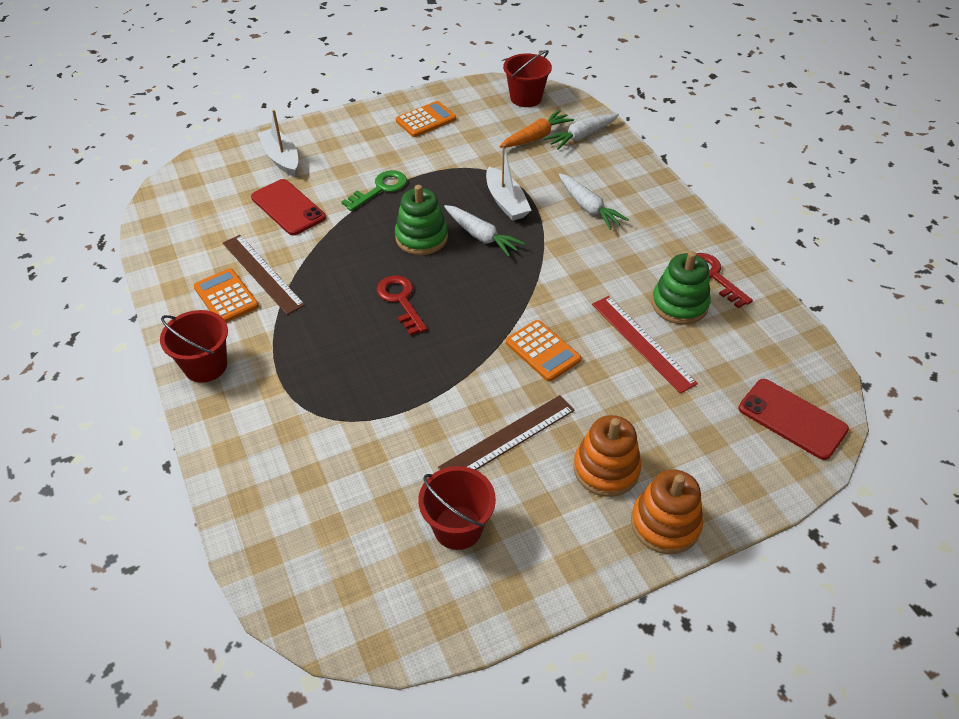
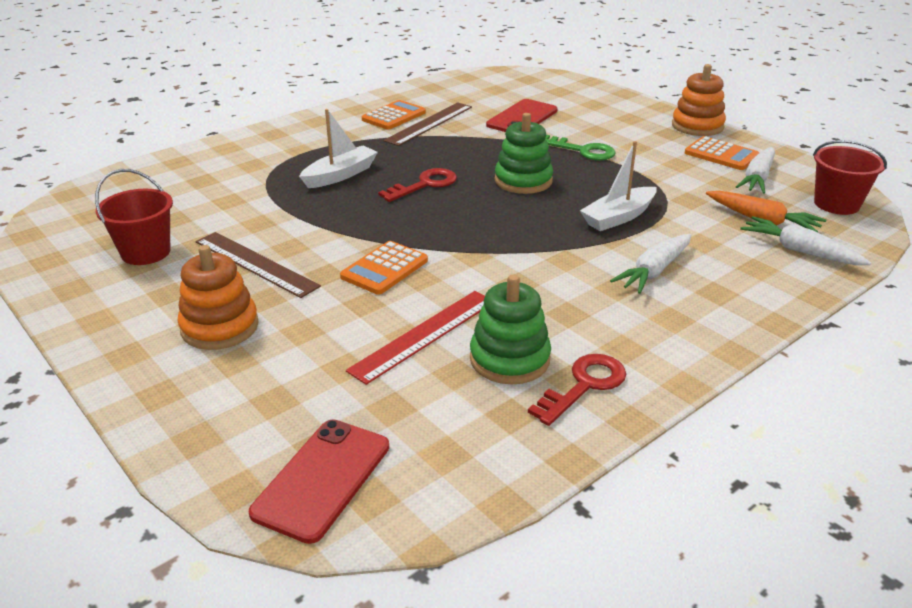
camera: 75 degrees right, 15 degrees down
(205, 366) = (313, 124): red bucket -> none
(281, 158) = (589, 103): white boat -> white boat (340, 175)
(481, 236) = (548, 211): white carrot -> white carrot (757, 178)
(665, 523) = (143, 375): orange stacking toy -> orange stacking toy (697, 126)

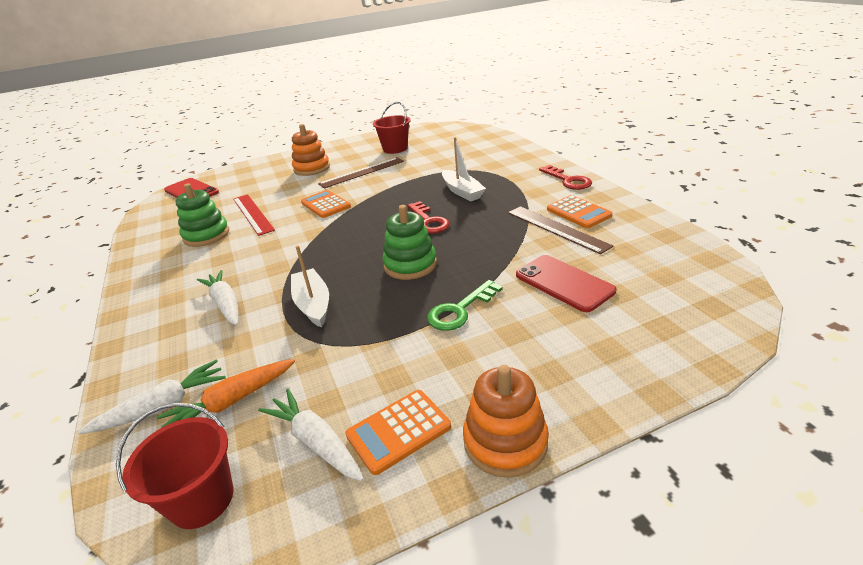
camera: 110 degrees right, 0 degrees up
(584, 385) = (161, 254): red key -> red key (568, 180)

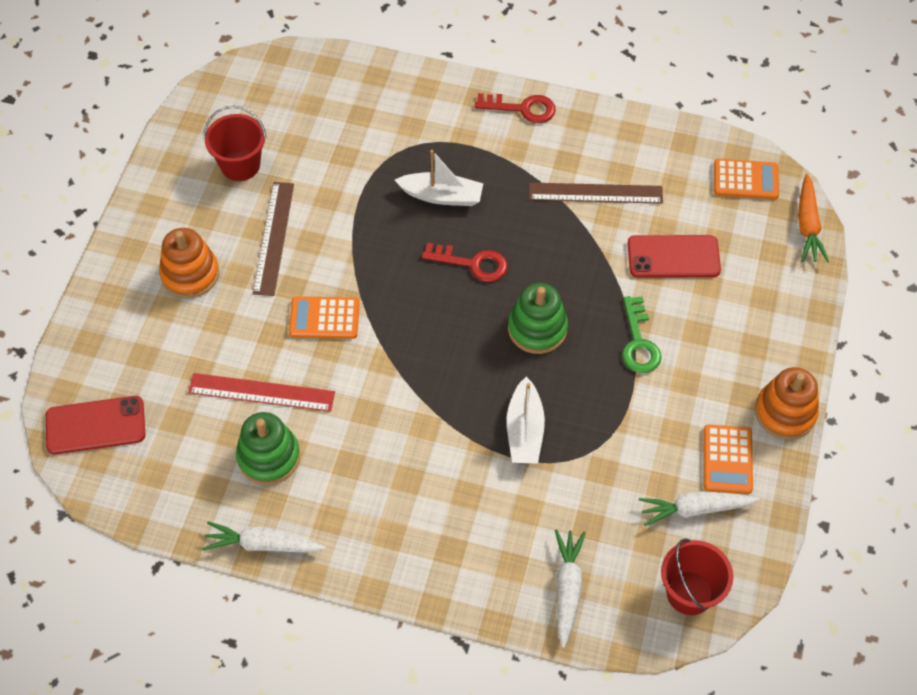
camera: 55 degrees left, 25 degrees up
(225, 304) = (451, 494): white carrot -> white carrot (262, 544)
(231, 402) = (605, 542): orange carrot -> orange carrot (807, 225)
(313, 304) = (524, 431): white boat -> white boat turned 105 degrees counterclockwise
(578, 213) = (588, 157): orange calculator -> orange calculator (745, 180)

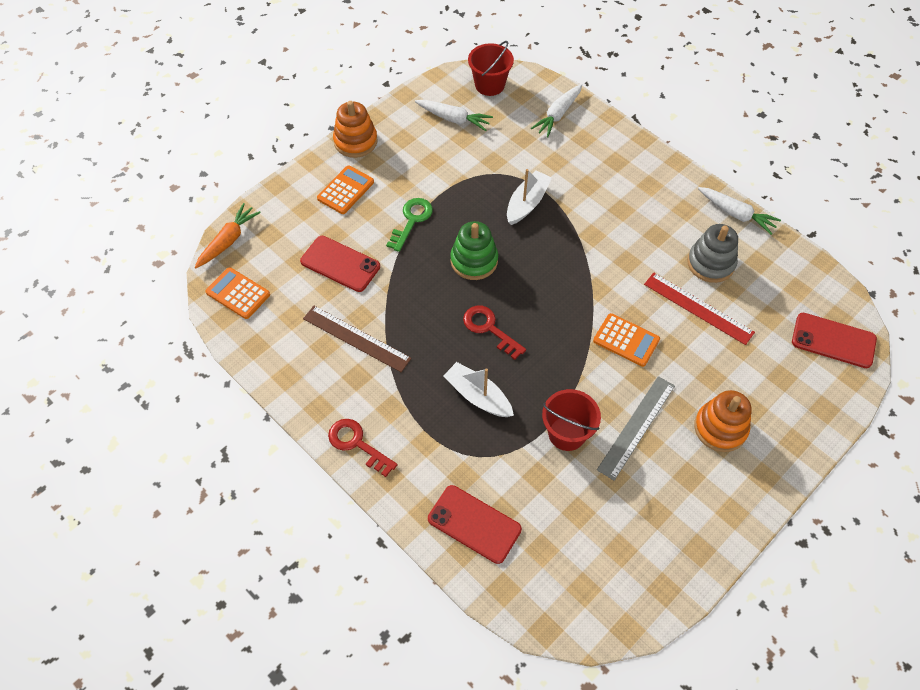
camera: 150 degrees left, 0 degrees up
(240, 165) = (636, 514): red bucket -> red bucket (567, 433)
(268, 457) = (710, 263): green stacking toy -> grey stacking toy
(274, 238) = (636, 427): brown ruler -> grey ruler
(378, 97) = (474, 524): none -> red phone
(727, 459) = (413, 134): orange calculator -> orange calculator (346, 190)

